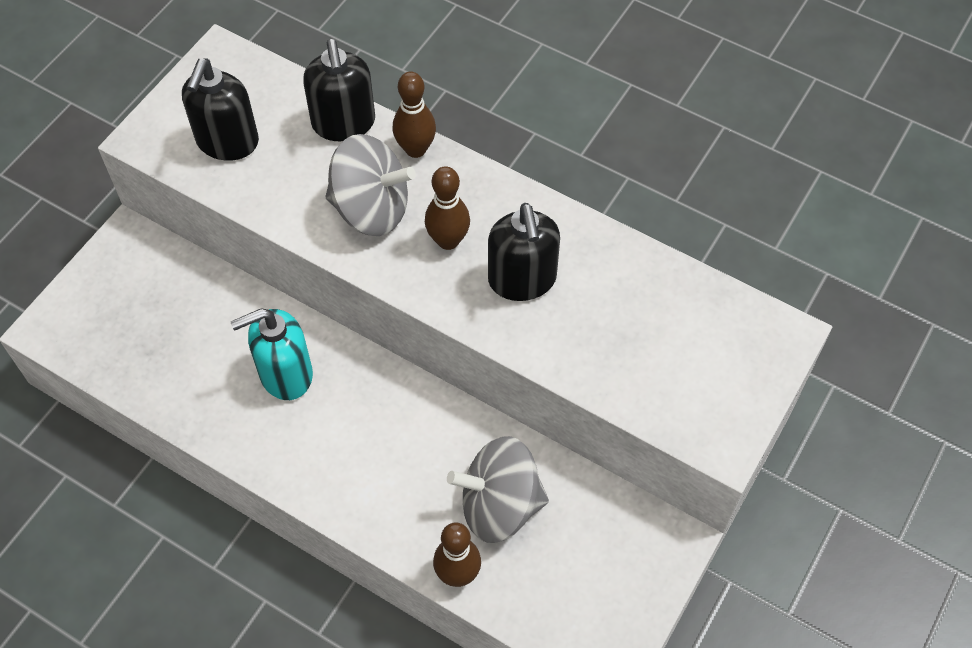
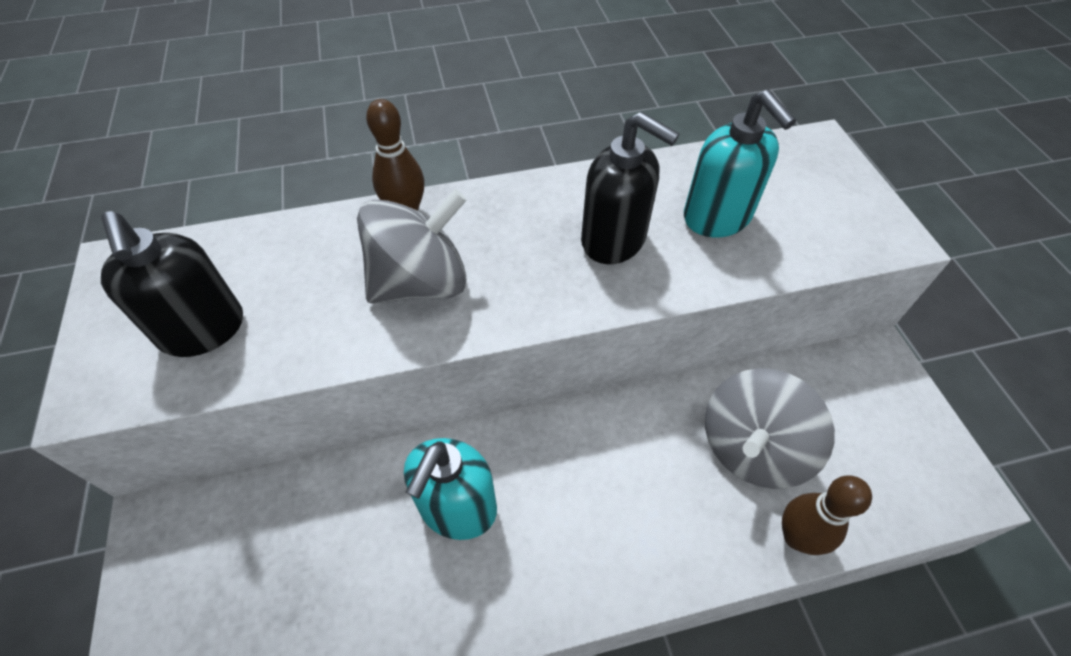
camera: 45 degrees left, 5 degrees down
(344, 123) = (314, 235): black soap dispenser -> none
(448, 240) = (519, 256): brown bowling pin -> none
(614, 323) = (717, 217): none -> turquoise soap dispenser

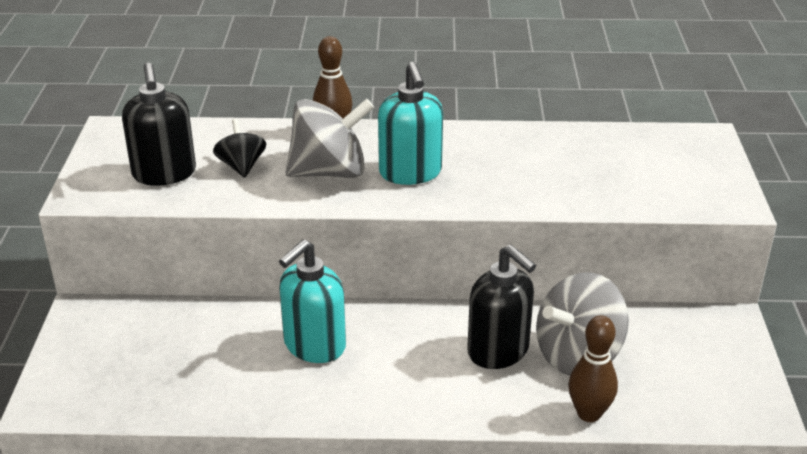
camera: 15 degrees right, 20 degrees down
(305, 295) = (241, 166): none -> black spinning top
(614, 240) = (492, 170): black soap dispenser -> black soap dispenser (498, 351)
(717, 217) = (586, 169): turquoise soap dispenser -> turquoise soap dispenser (410, 173)

